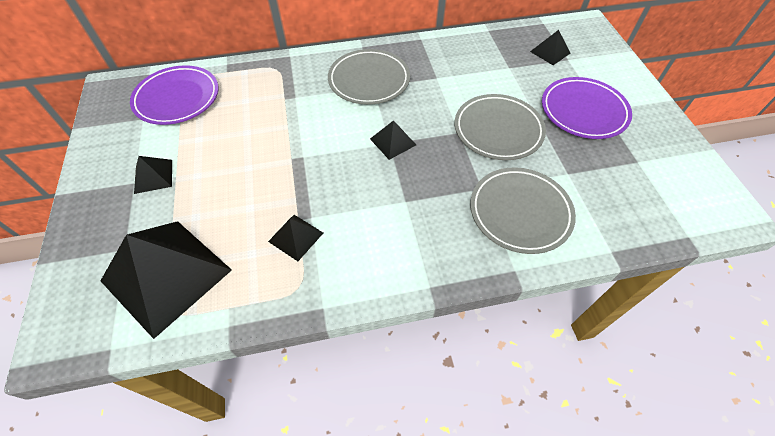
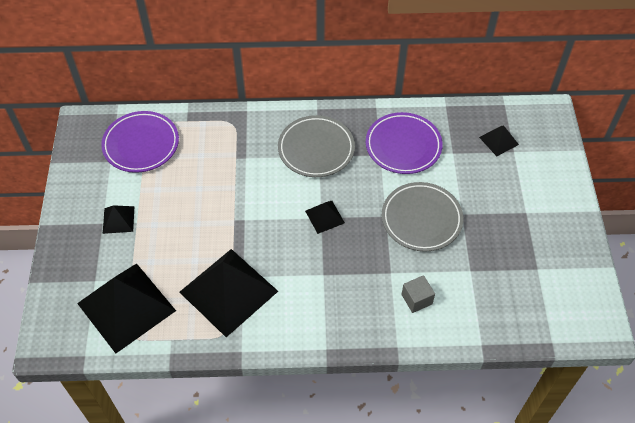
camera: 10 degrees right, 0 degrees up
(296, 237) = (228, 291): black pyramid -> black pyramid, size x2.21
(520, 212) = (416, 299): grey plate -> grey cube
(583, 111) = (507, 211): purple plate -> purple plate (403, 146)

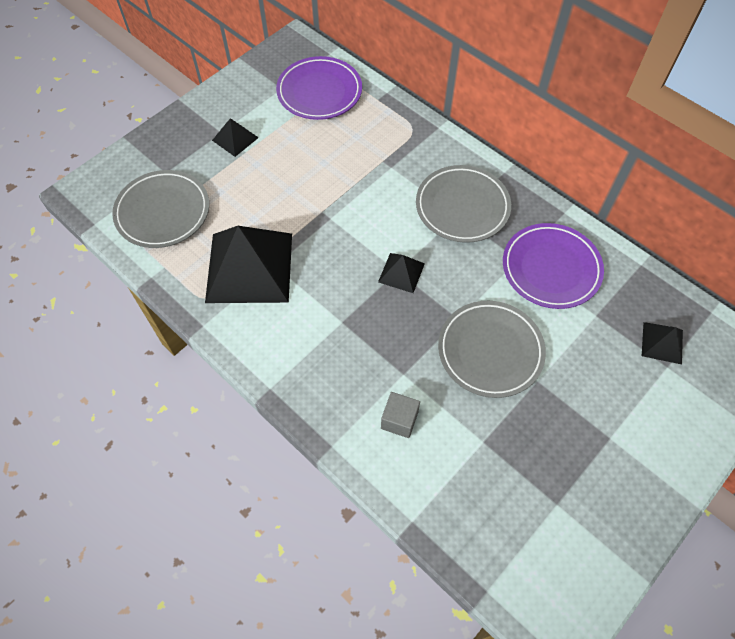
camera: 45 degrees right, 5 degrees up
(126, 307) = (163, 212): black pyramid -> grey plate

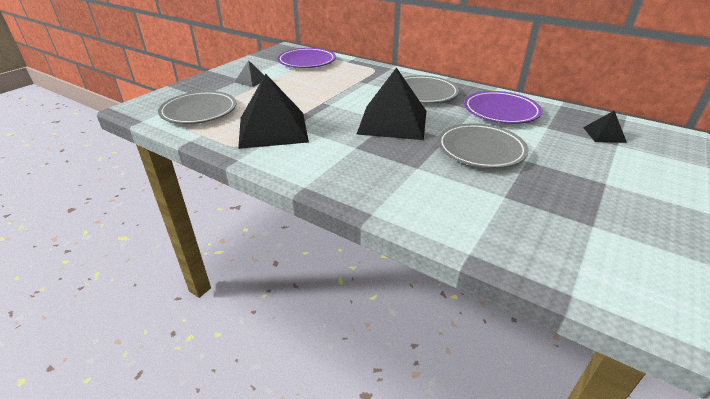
camera: 10 degrees left, 25 degrees down
(399, 420) = (426, 192): grey cube -> none
(401, 272) = (393, 122): black pyramid -> black pyramid, size x2.21

